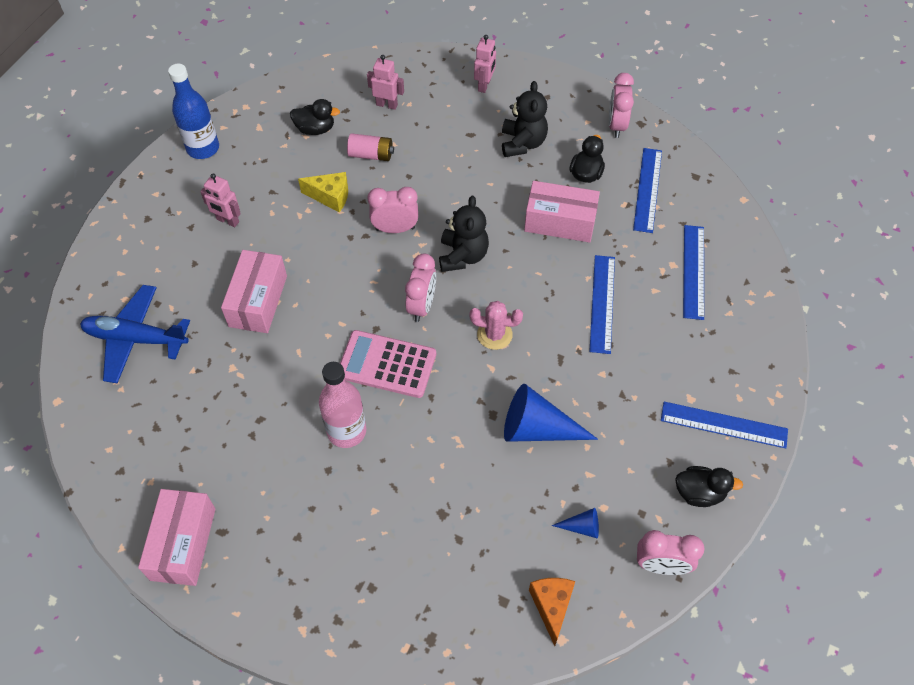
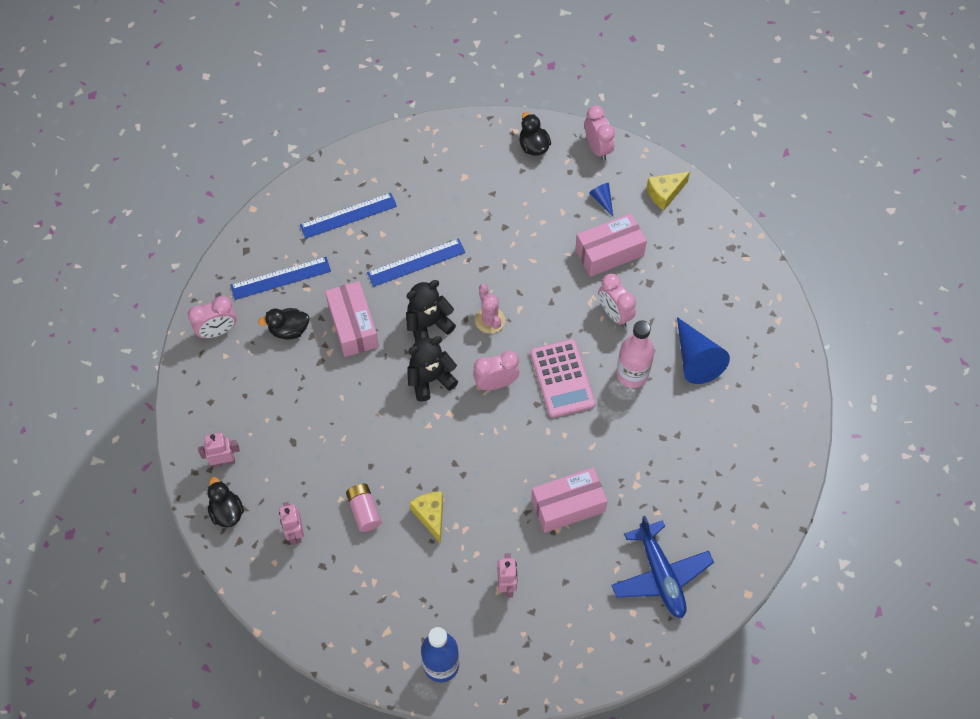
camera: 120 degrees left, 5 degrees up
(183, 544) = (780, 426): pink box -> pink box (609, 252)
(315, 129) = (360, 578): black duck -> black duck (227, 511)
(395, 229) = (434, 444): pink clock -> pink clock (614, 314)
(522, 143) = (280, 394): black teddy bear -> black teddy bear (428, 324)
(537, 429) = (549, 256): blue cone -> blue cone (696, 358)
(551, 606) = (665, 194): orange cheese -> yellow cheese
(724, 425) = (472, 150): blue ruler -> none

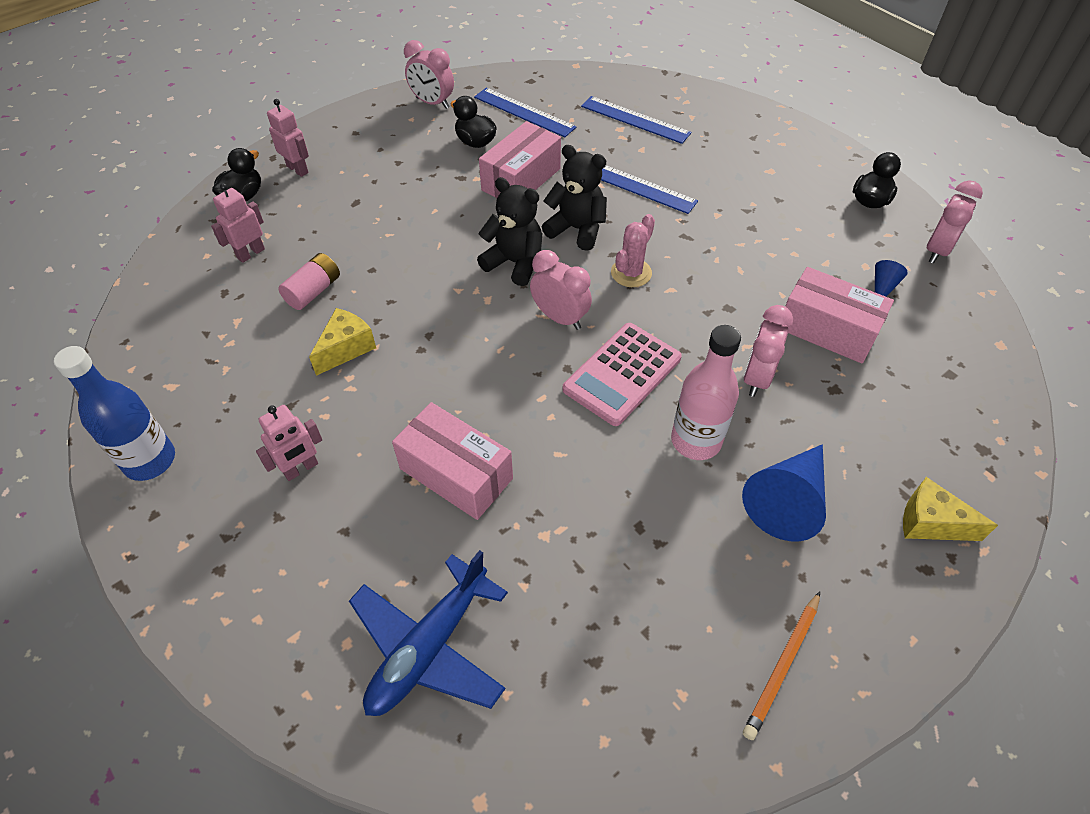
camera: 55 degrees right, 10 degrees down
(665, 194) = (963, 339): yellow cheese -> yellow cheese (930, 523)
(772, 427) = (782, 666): none -> orange pencil

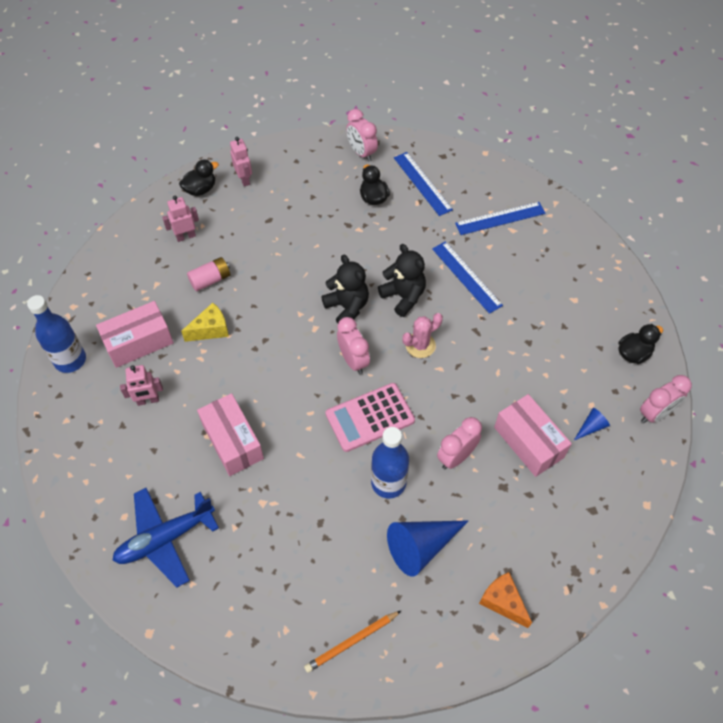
camera: 25 degrees right, 5 degrees up
(521, 179) = (388, 241): pink box -> pink box (139, 342)
(635, 119) = (500, 218): blue ruler -> blue ruler turned 75 degrees counterclockwise
(696, 441) = (388, 483): pink bottle -> blue bottle
(930, 523) = (502, 602): yellow cheese -> orange cheese

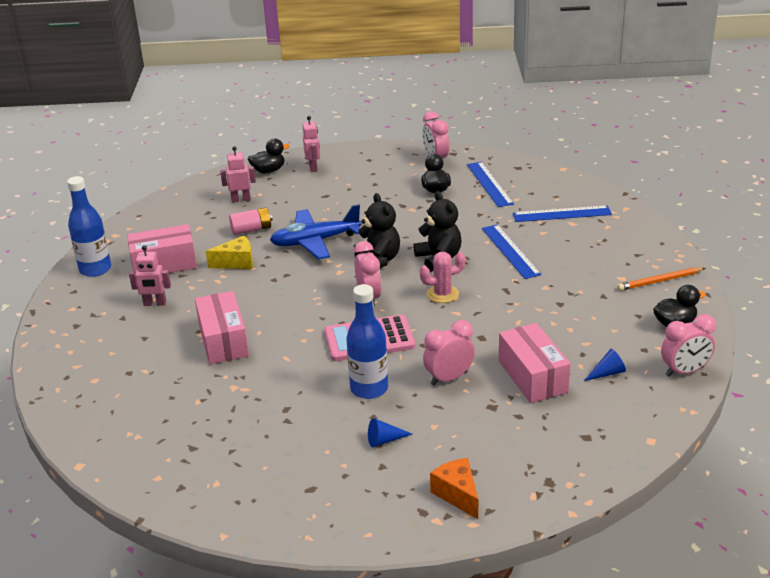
camera: 15 degrees right, 25 degrees down
(165, 538) = (126, 400): blue plane -> blue plane (315, 241)
(352, 642) = (281, 502): orange pencil -> orange pencil (659, 281)
(421, 546) = (385, 440): blue cone -> blue cone, size x0.48

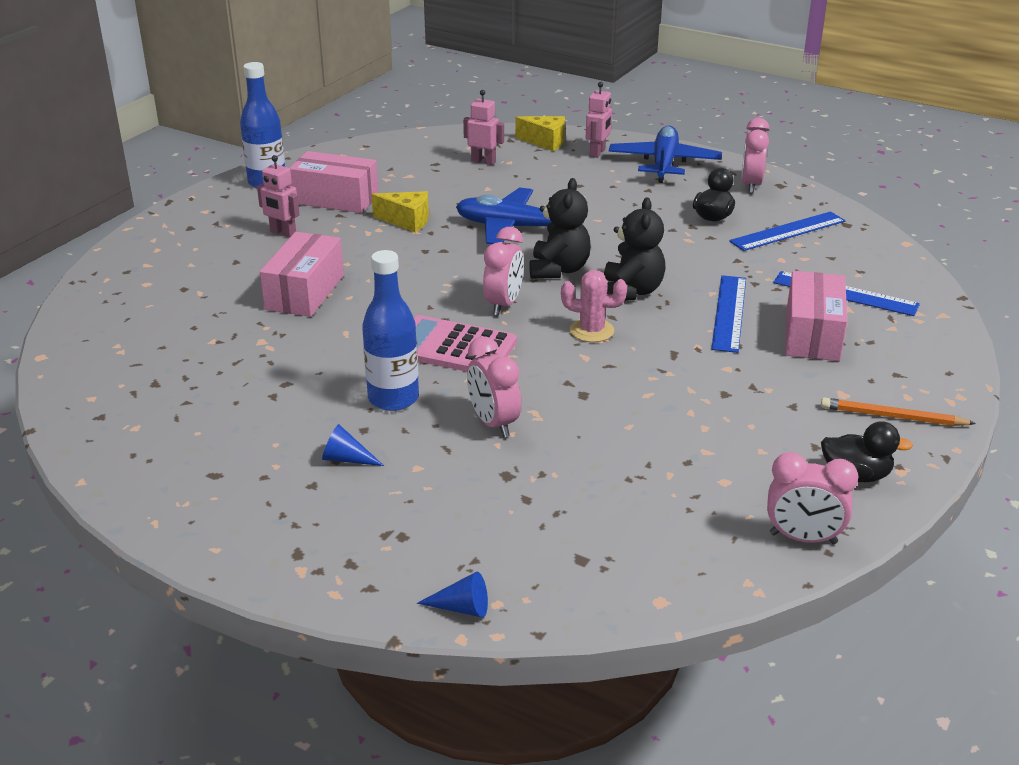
camera: 30 degrees right, 0 degrees up
(251, 230) = (459, 194): pink battery -> none
(268, 171) = (545, 142): black duck -> yellow cheese
(365, 161) = (664, 164): none -> blue plane
(449, 378) = (493, 423): pink clock -> pink clock turned 120 degrees counterclockwise
(457, 494) = (355, 553): orange cheese -> none
(489, 184) = (788, 231): blue ruler -> blue ruler turned 45 degrees clockwise
(532, 376) = (594, 462): pink box -> pink box (812, 334)
(607, 373) = (694, 497): blue cone -> blue cone (461, 608)

